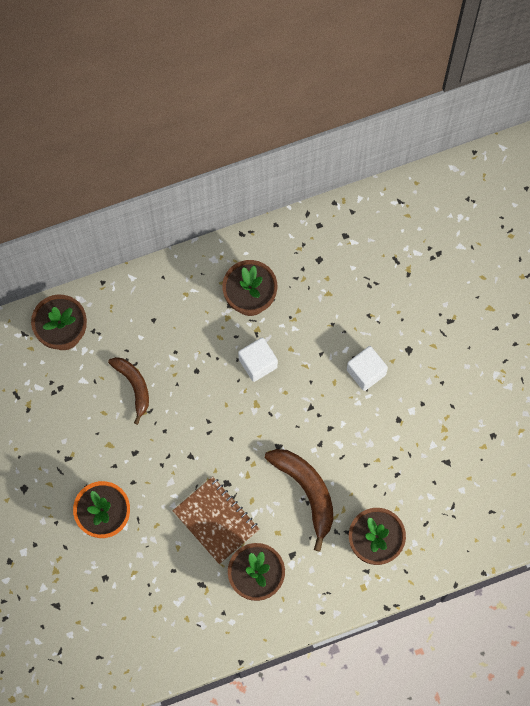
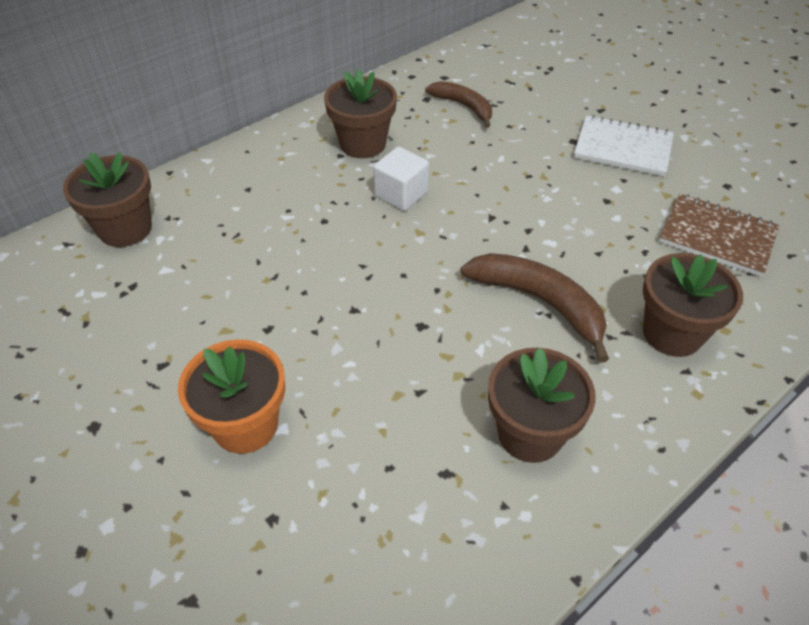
camera: 20 degrees left, 25 degrees down
(134, 386) = (242, 257): brown banana -> brown banana (464, 106)
(216, 520) = (427, 375): brown notebook -> brown notebook (717, 236)
(366, 372) = (538, 170): white cube -> none
(441, 371) = (623, 148): none -> white notebook

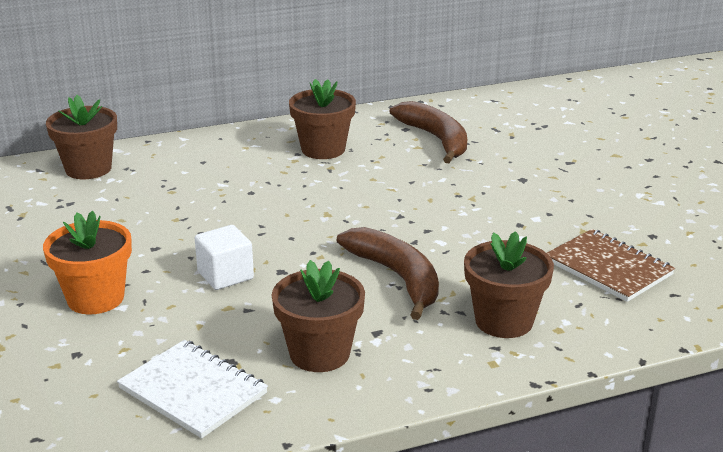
camera: 20 degrees right, 20 degrees down
(401, 194) = (330, 187): white cube -> white cube (225, 275)
(464, 106) = (436, 139): brown banana -> brown banana, size x1.52
(623, 148) = (567, 192): white notebook -> white notebook (193, 391)

